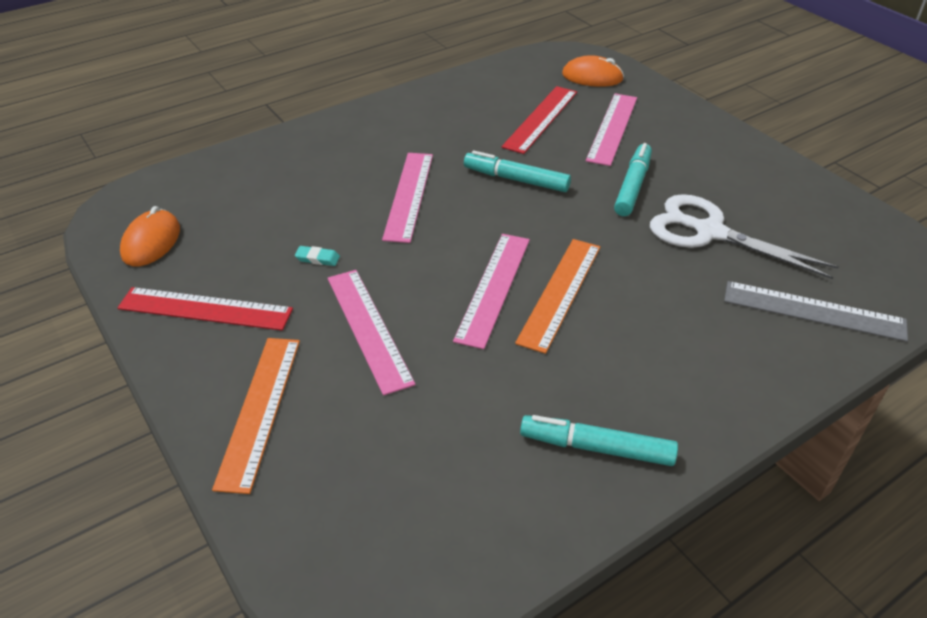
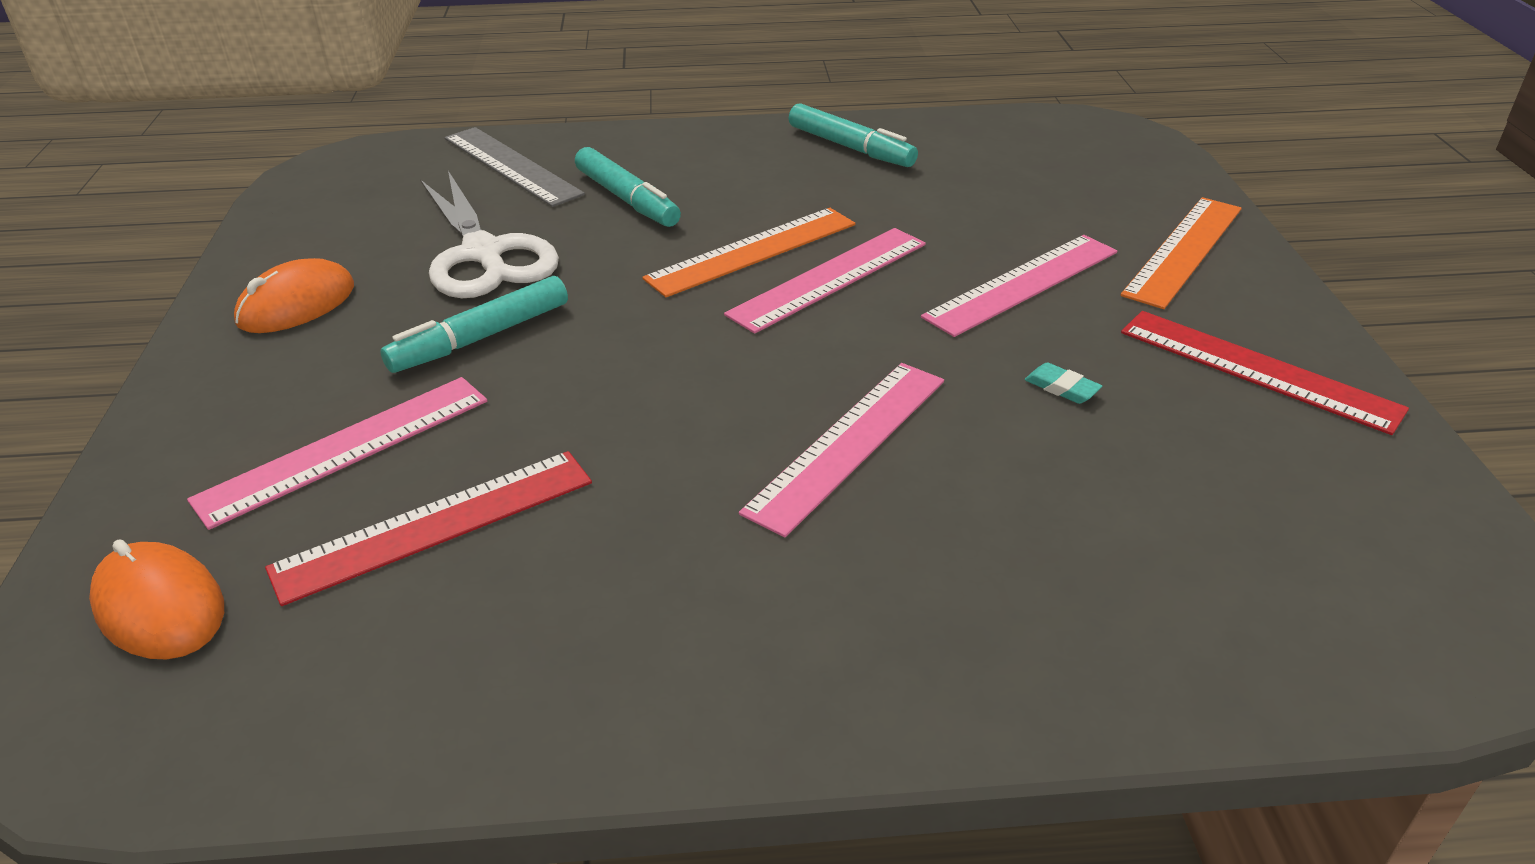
camera: 150 degrees left, 5 degrees down
(151, 242) = (1376, 513): orange mouse -> orange mouse (296, 304)
(368, 328) = (1023, 284): pink ruler -> pink ruler turned 45 degrees clockwise
(516, 179) = (639, 409): turquoise marker -> turquoise marker (627, 199)

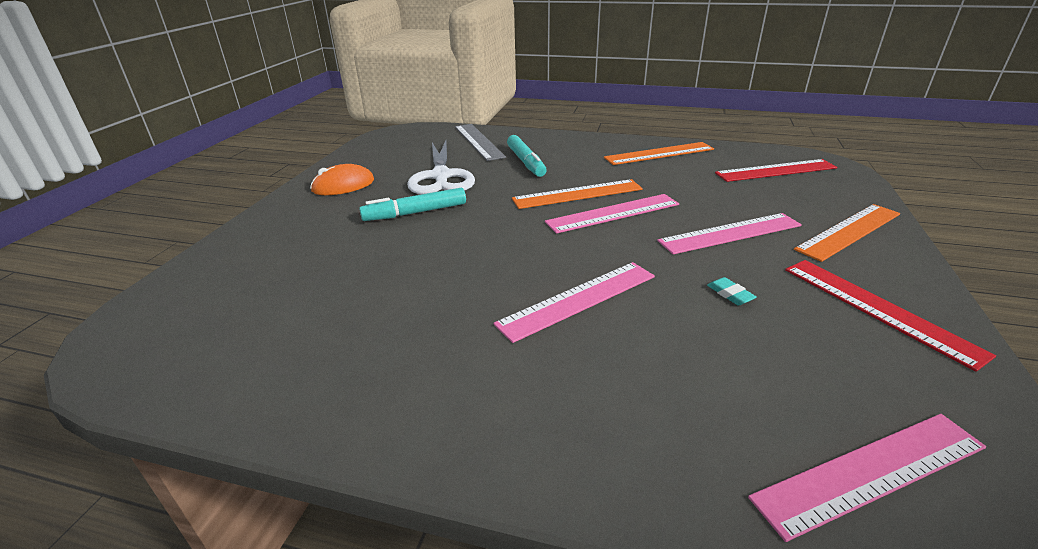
camera: 20 degrees right, 5 degrees down
(160, 607) = (189, 305): orange mouse -> none
(345, 448) = (319, 251): pink ruler -> pink ruler (870, 471)
(436, 525) = (335, 295): red ruler -> red ruler (776, 171)
(850, 148) = (659, 153): turquoise marker -> orange ruler

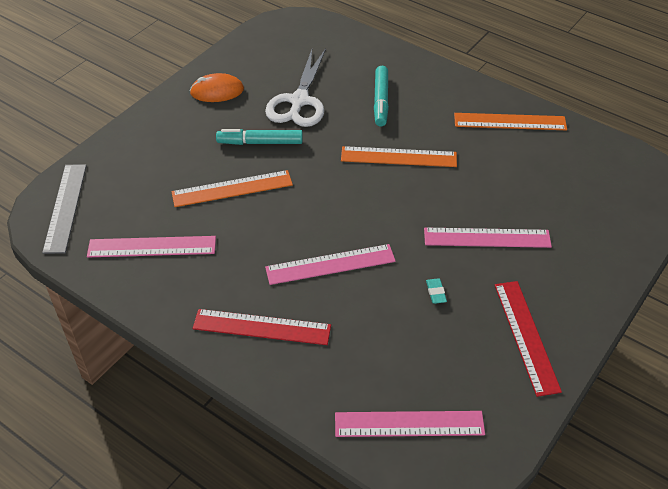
camera: 20 degrees right, 15 degrees up
(479, 141) = (355, 57): grey ruler -> grey ruler (65, 207)
(613, 213) = (412, 188): pink ruler -> pink ruler (152, 246)
(776, 171) = (597, 177): red ruler -> red ruler (261, 327)
(849, 231) = (584, 265): orange ruler -> orange ruler (232, 189)

